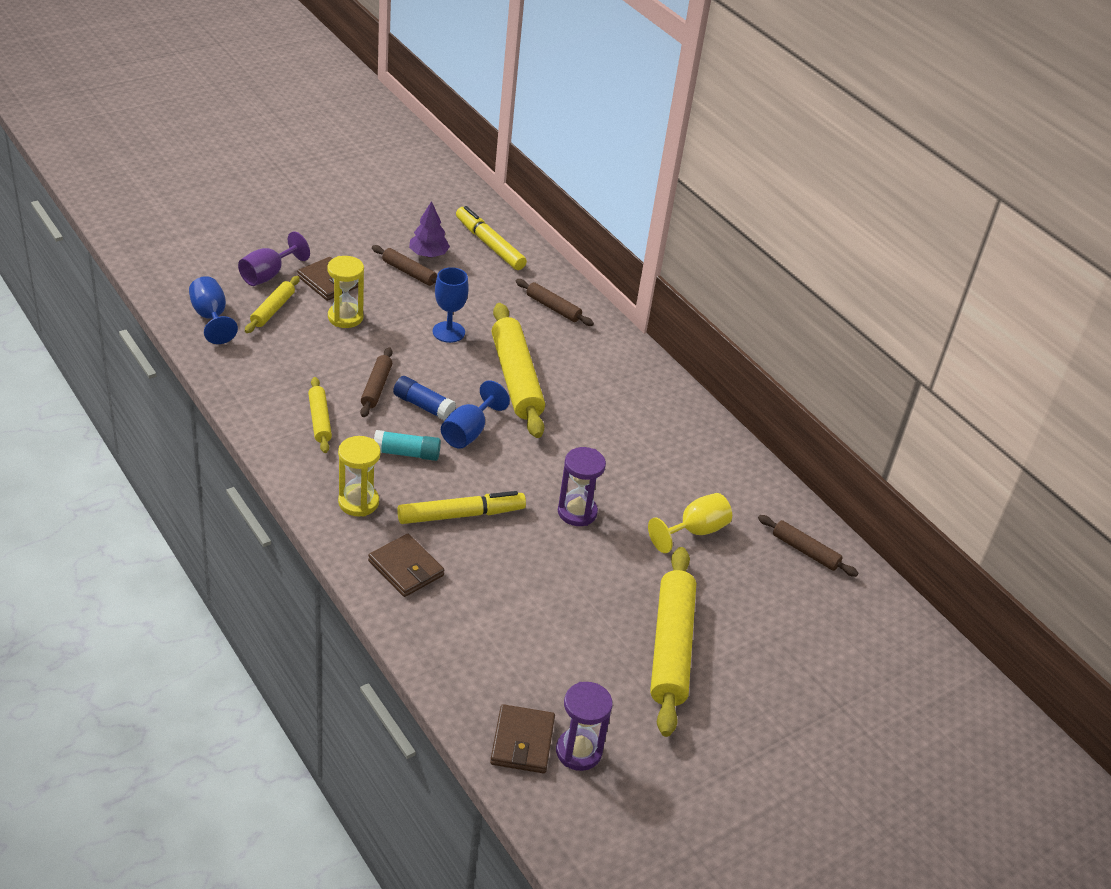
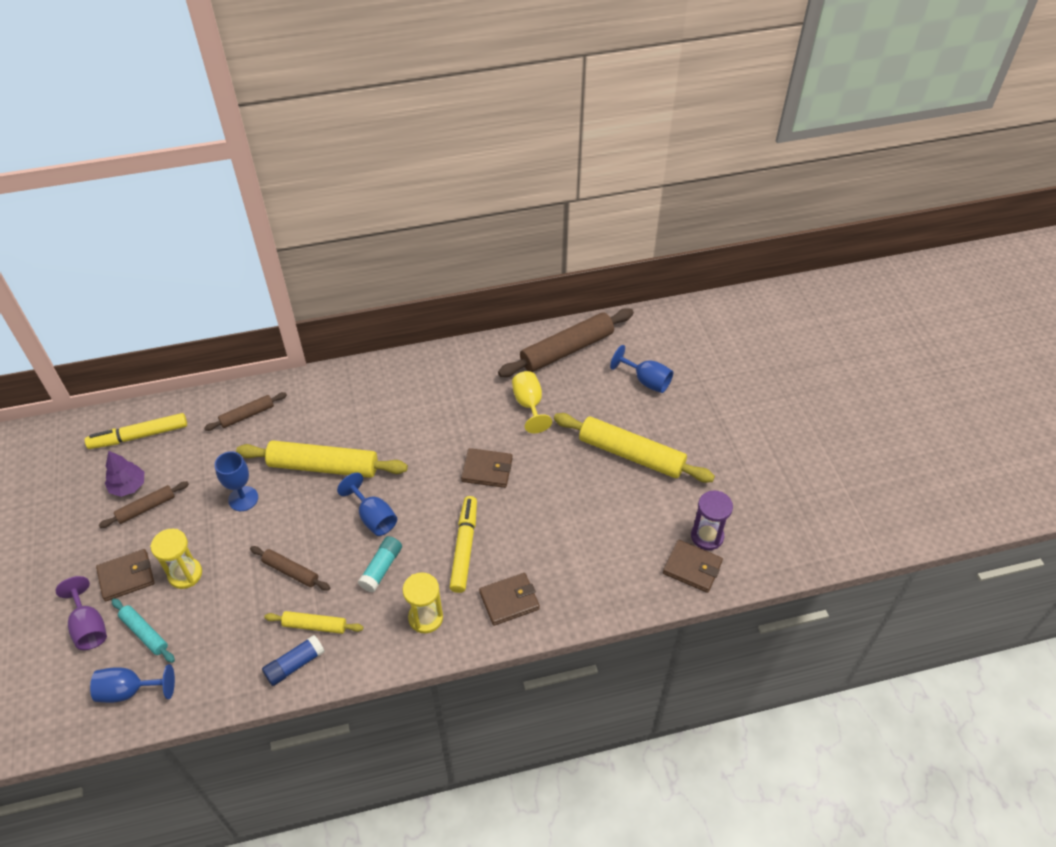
camera: 65 degrees left, 10 degrees up
(272, 310) = (144, 633): yellow rolling pin -> turquoise rolling pin
(423, 406) = (329, 541): blue glue stick -> blue glue stick (294, 664)
(577, 512) = (487, 470): purple hourglass -> brown wallet
(803, 644) = (646, 381): none -> blue goblet
(805, 551) = (566, 350): brown rolling pin -> brown rolling pin, size x1.92

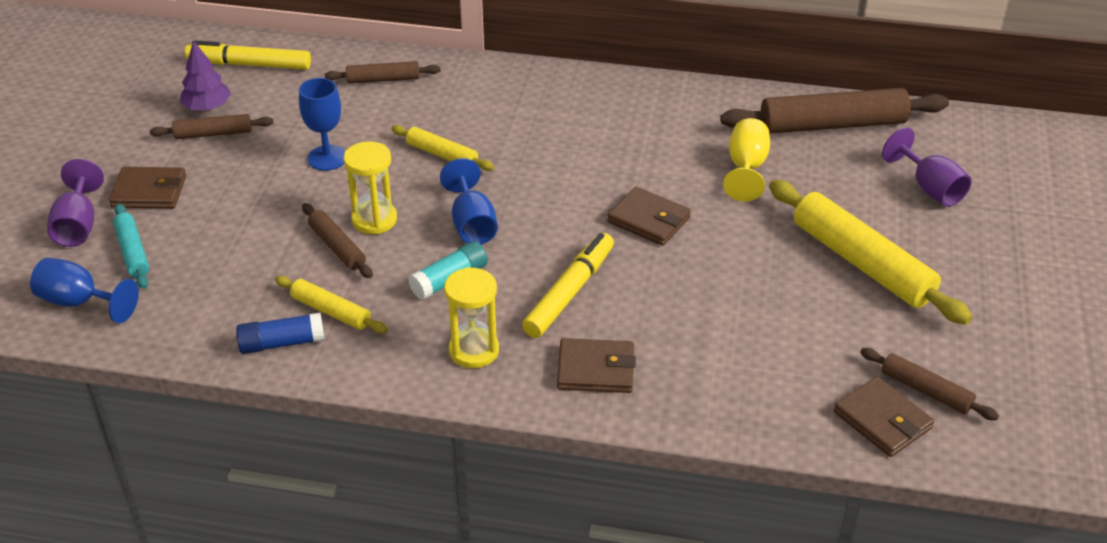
camera: 25 degrees right, 10 degrees down
(185, 574) = (214, 210): yellow hourglass -> yellow hourglass (374, 220)
(323, 466) = (442, 154): yellow rolling pin -> yellow rolling pin, size x0.52
(646, 381) = (929, 188): blue goblet -> purple goblet
(707, 536) = (925, 391): purple hourglass -> brown rolling pin

